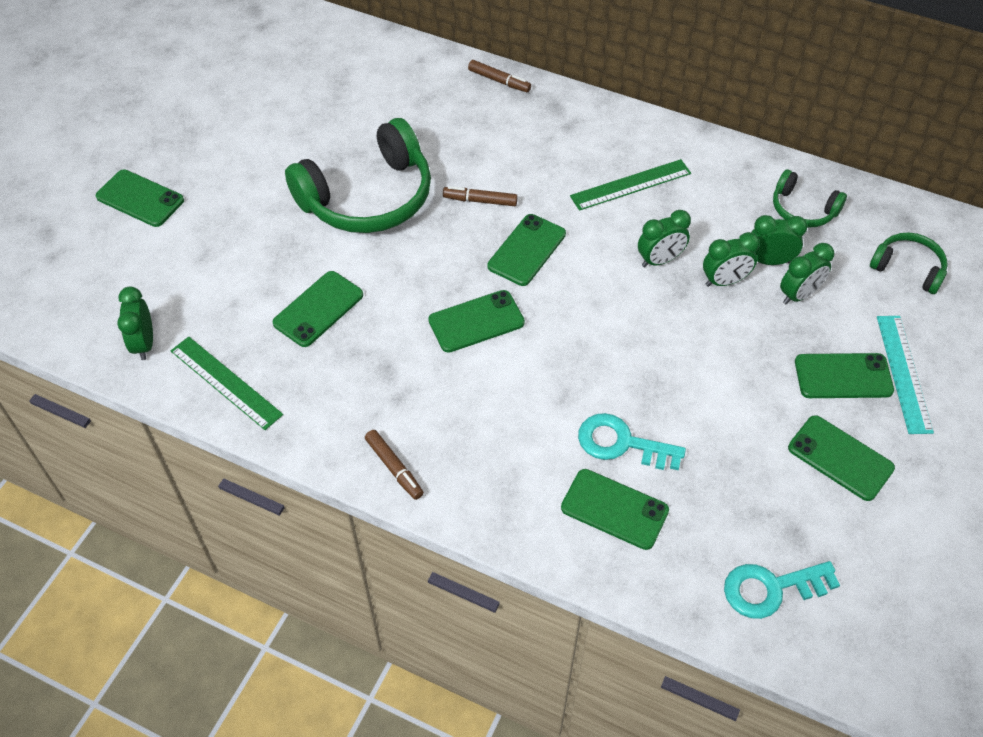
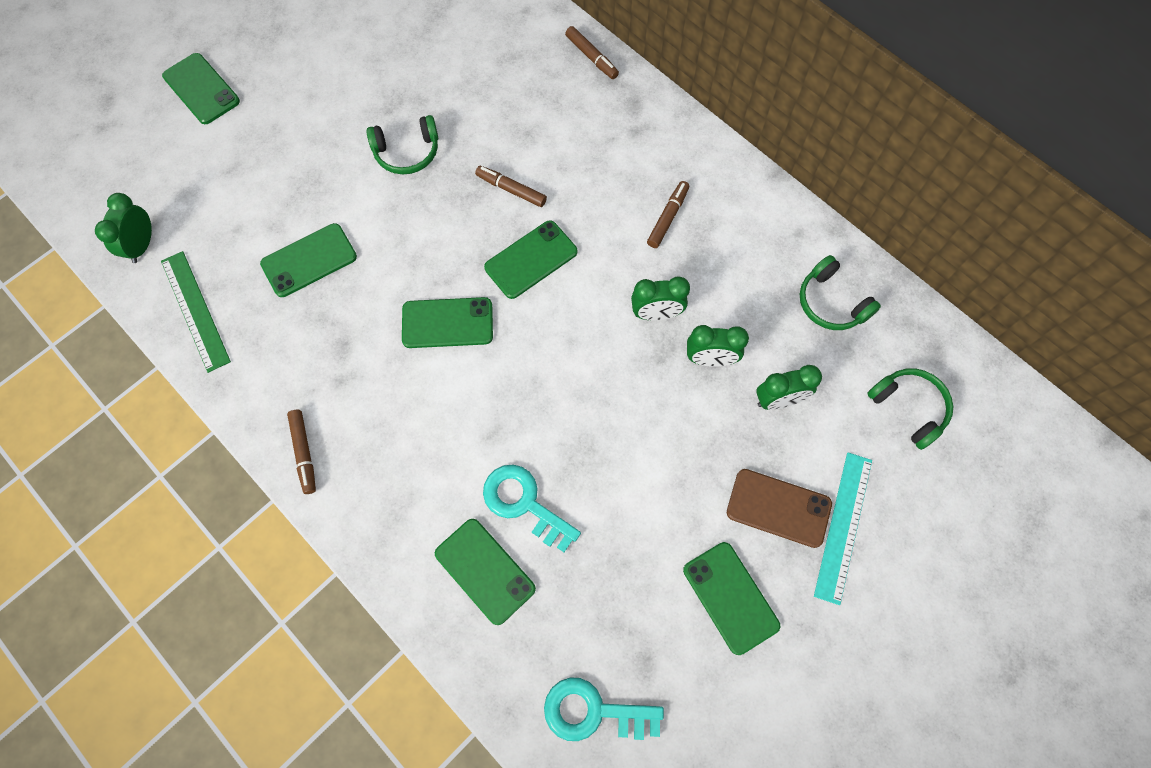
camera: 20 degrees right, 15 degrees up
(368, 197) = (407, 152): green headphones -> green headphones, size x0.50
(630, 185) = (667, 218): green ruler -> brown marker
(769, 261) = (767, 351): green clock -> none
(843, 376) = (778, 508): green phone -> brown phone

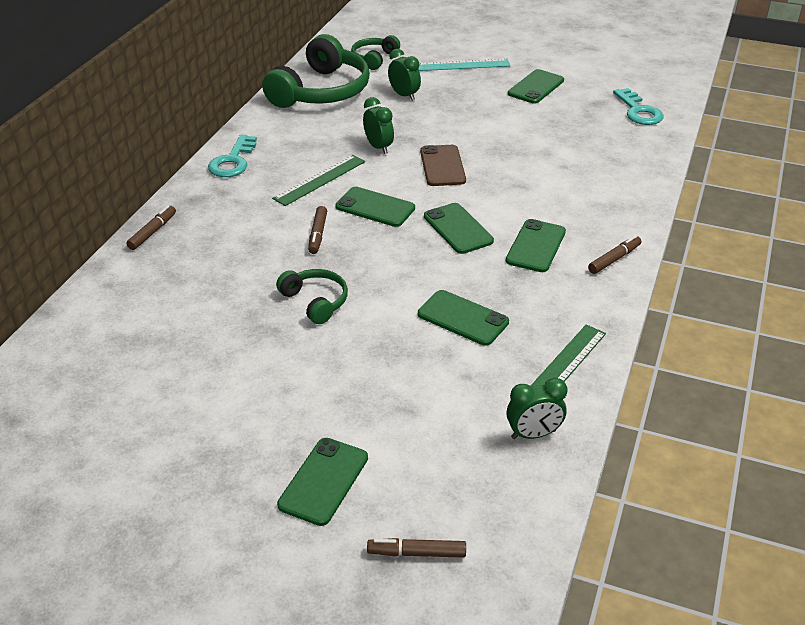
camera: 115 degrees left, 30 degrees down
(485, 571) = (608, 163): green phone -> green phone (536, 246)
(524, 503) = (553, 161): turquoise key -> turquoise key (233, 161)
(614, 227) = (320, 180): none -> green ruler
(667, 218) = (296, 160): brown marker -> brown marker (417, 553)
(710, 359) = (396, 122): green clock -> none
(778, 508) = (471, 83): brown phone -> brown phone (442, 166)
(831, 302) = (321, 91): green headphones -> green headphones, size x1.99

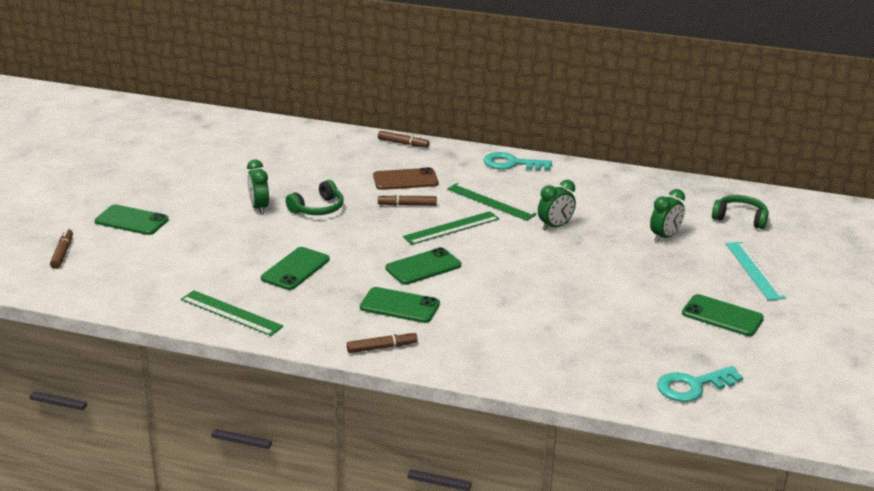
camera: 85 degrees right, 10 degrees down
(321, 91) = (653, 194): green headphones -> none
(375, 207) = (451, 228): green phone -> green ruler
(442, 166) = (529, 259): brown phone -> brown phone (405, 180)
(533, 434) = (157, 297): green clock -> green clock (259, 208)
(614, 259) = (381, 347): brown marker -> brown marker turned 60 degrees counterclockwise

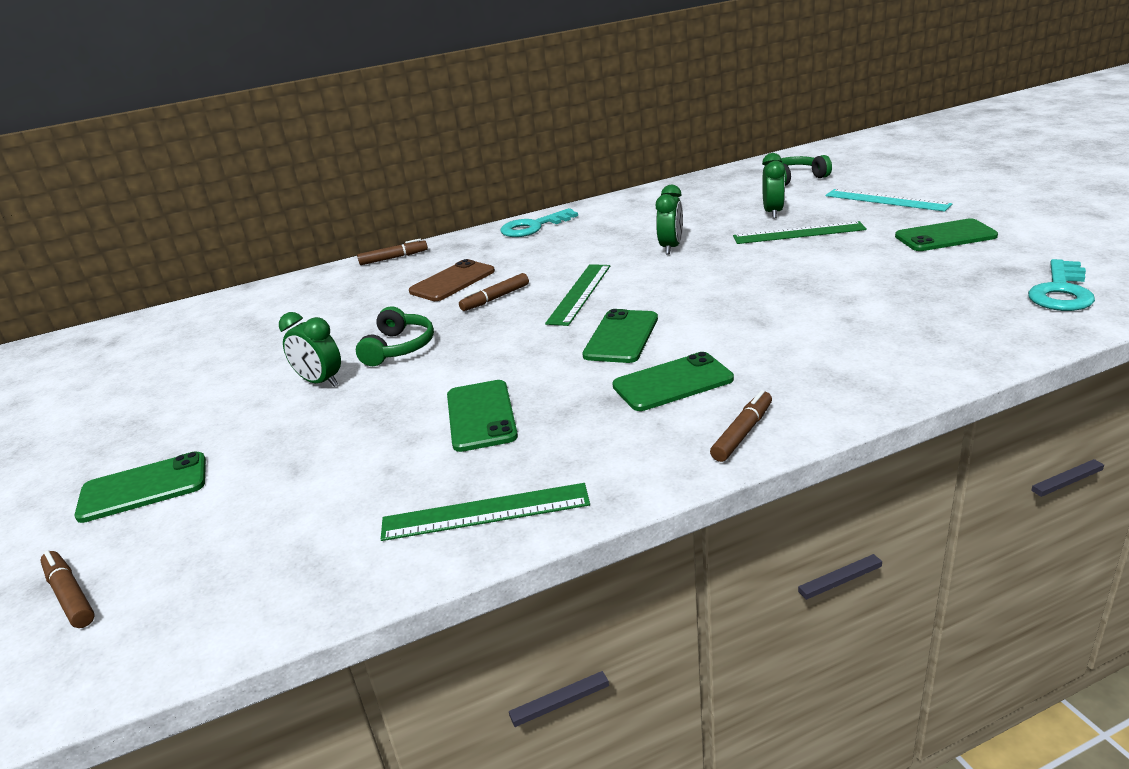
camera: 35 degrees left, 0 degrees up
(491, 202) = (573, 258): green ruler -> green ruler (798, 233)

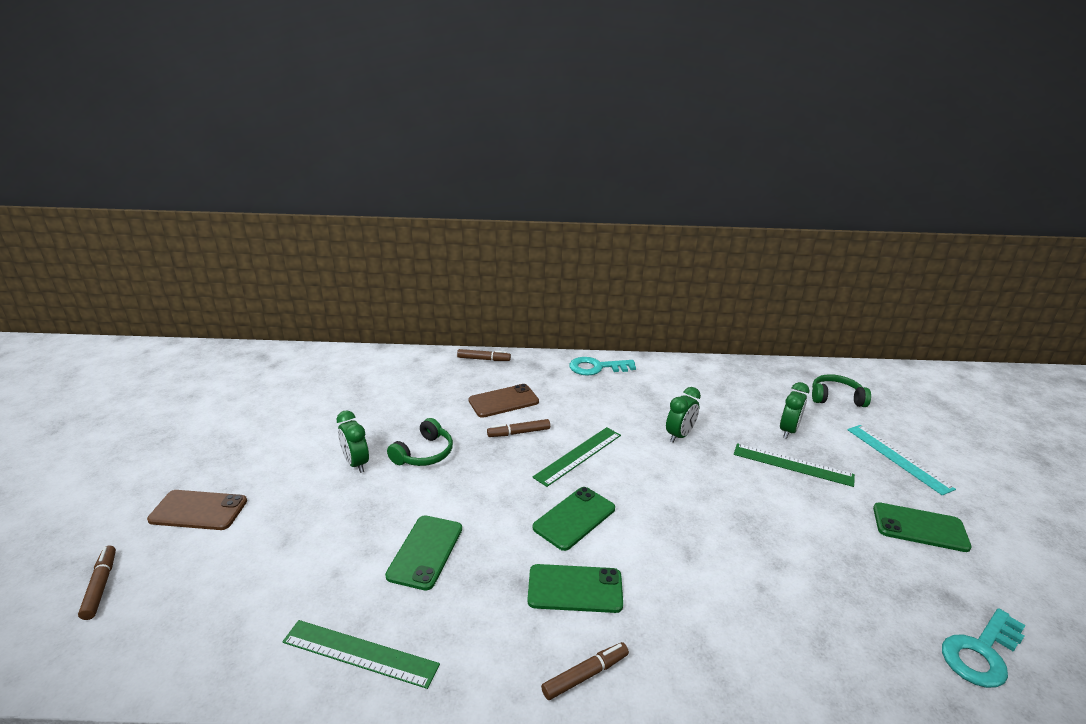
camera: 20 degrees right, 0 degrees up
(143, 488) = (198, 510): green phone -> brown phone

